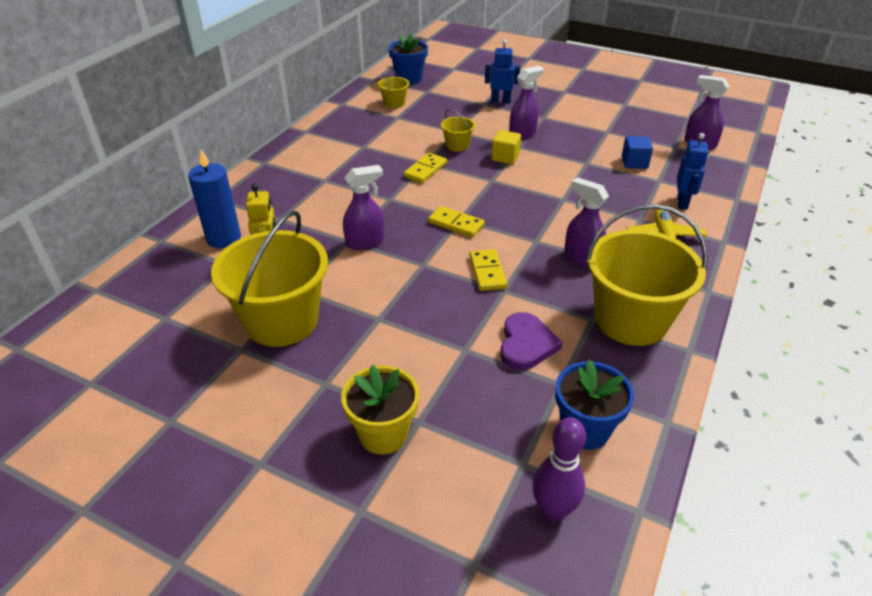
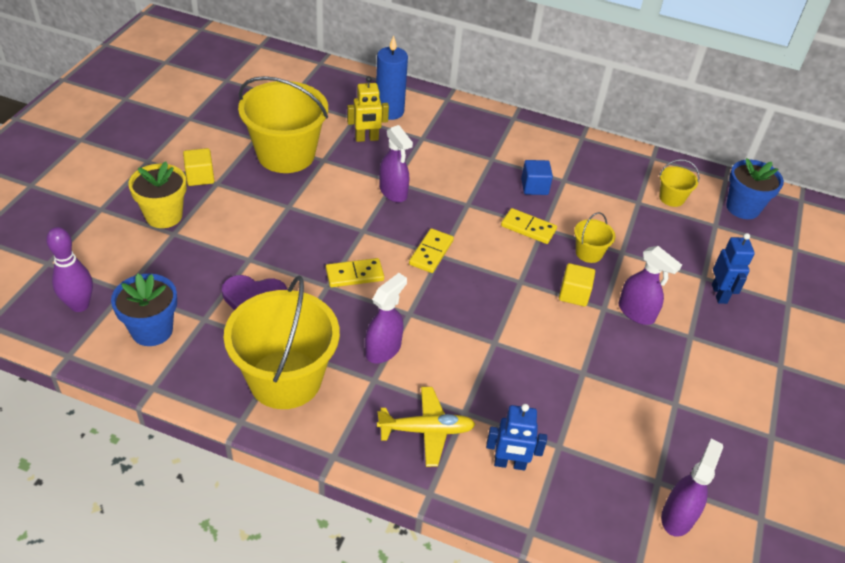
camera: 80 degrees right, 5 degrees up
(309, 401) = (200, 177): none -> yellow cube
(634, 162) = (598, 424): blue cube -> blue cube (534, 187)

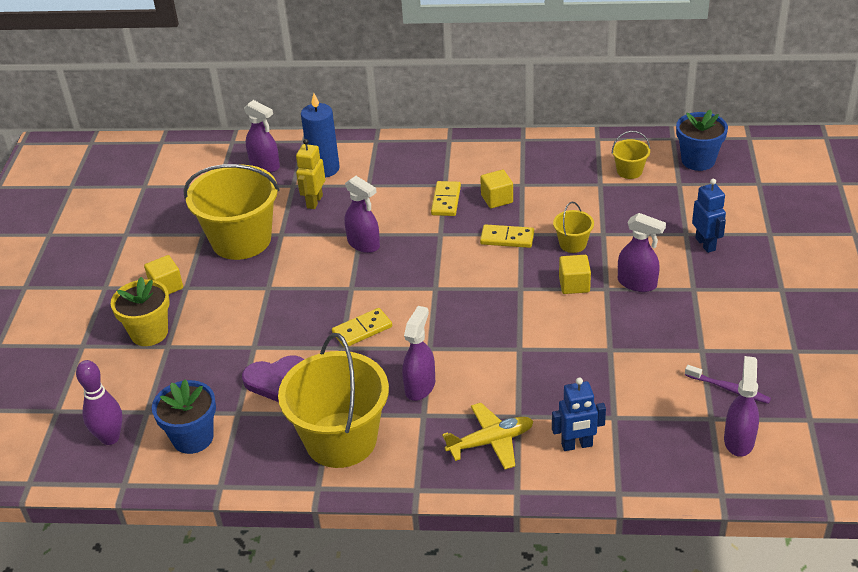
camera: 10 degrees left, 5 degrees down
(339, 93) = (265, 165): none -> purple spray bottle
(366, 139) = (314, 201): yellow robot -> yellow robot turned 135 degrees clockwise
(431, 252) = (425, 288): yellow domino -> yellow domino (446, 200)
(534, 187) = (497, 199): blue cube -> yellow cube
(688, 455) = (729, 389): none -> purple toothbrush

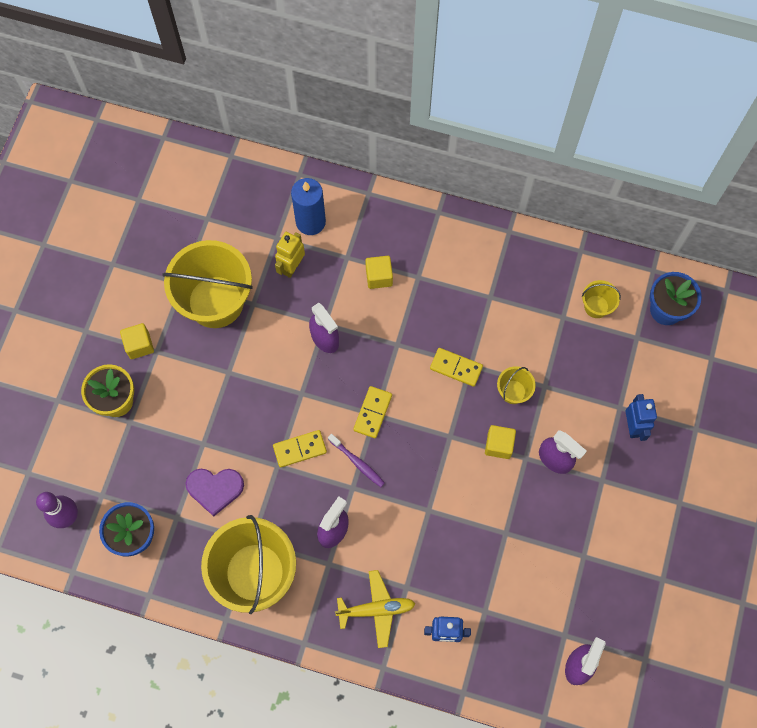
camera: 10 degrees right, 30 degrees up
(265, 165) = (256, 201): purple spray bottle -> none
(446, 200) = (413, 300): yellow domino -> yellow domino (372, 413)
(497, 199) = (461, 311): yellow cube -> yellow cube (379, 277)
(729, 389) = (590, 607): purple toothbrush -> purple toothbrush (357, 462)

